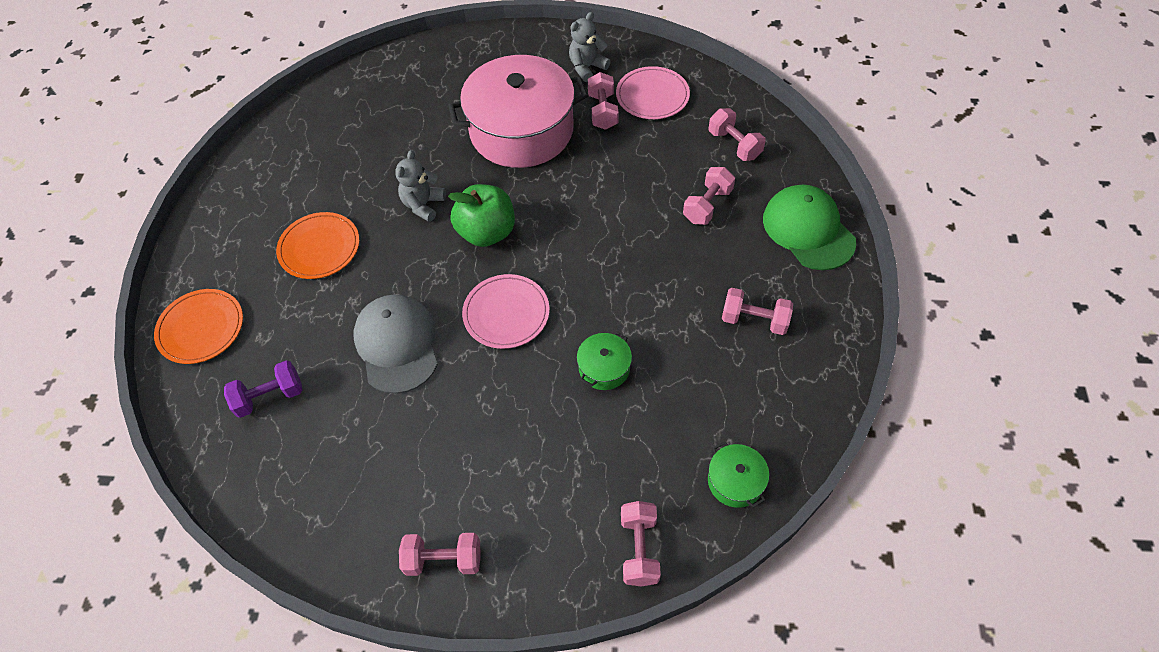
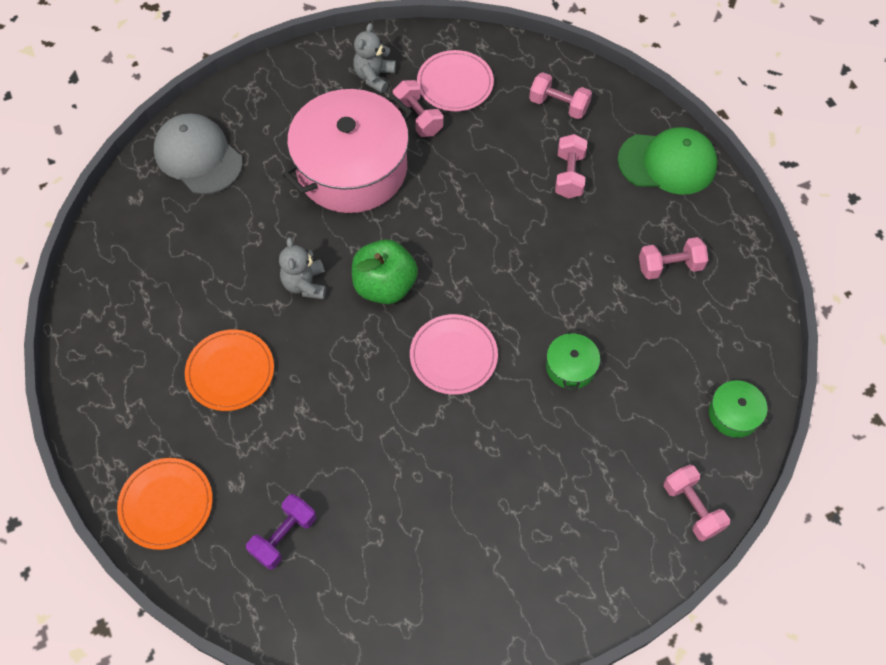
camera: 30 degrees left, 5 degrees up
(397, 344) = (372, 431): grey cap -> grey cap (198, 156)
(443, 560) = (540, 599): pink dumbbell -> none
(808, 230) = (667, 163): green cap -> green cap turned 150 degrees clockwise

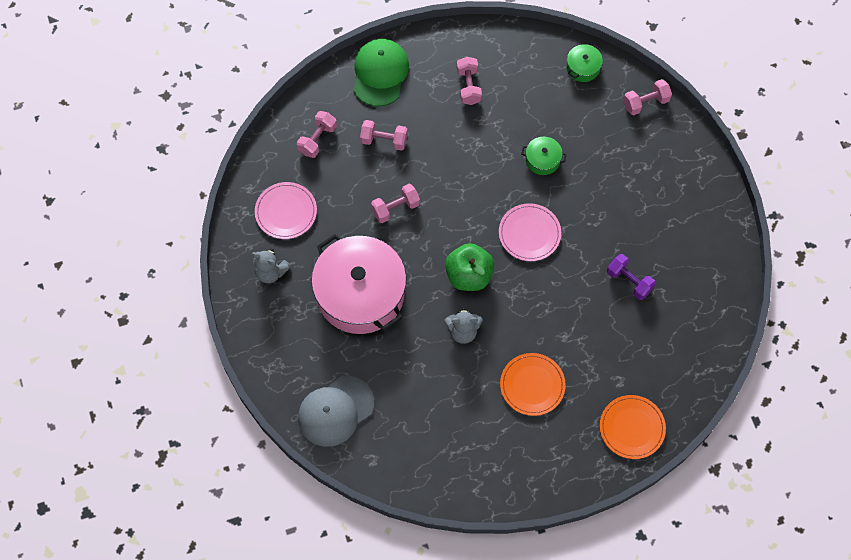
camera: 85 degrees left, 5 degrees up
(284, 536) = (657, 350): purple dumbbell -> purple dumbbell (629, 281)
(418, 118) = (317, 242): pink dumbbell -> pink dumbbell (395, 208)

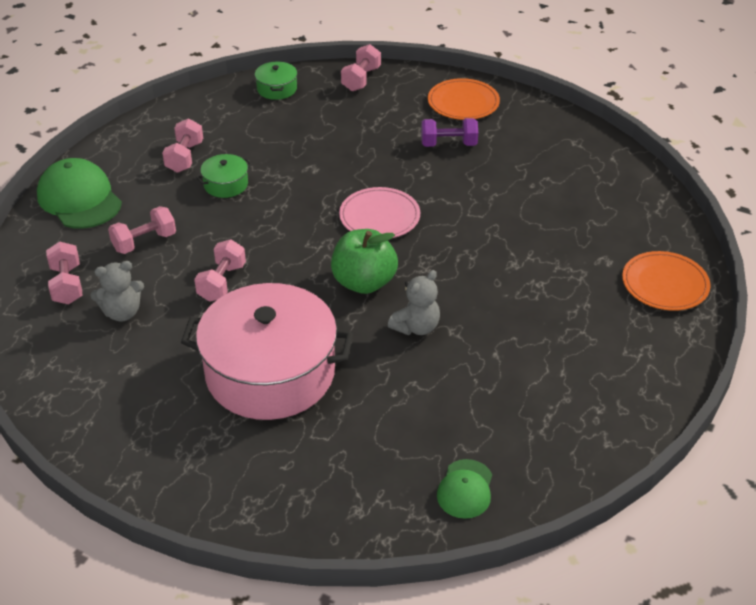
camera: 45 degrees left, 25 degrees down
(271, 272) = (142, 426): grey teddy bear -> grey teddy bear (122, 312)
(286, 212) = (99, 364): pink plate -> none
(335, 411) = (373, 494): grey cap -> none
(379, 449) = (465, 489): none -> green cap
(468, 86) = (185, 157): pink dumbbell -> pink dumbbell turned 60 degrees clockwise
(532, 385) = (537, 319): orange plate -> orange plate (463, 102)
(542, 160) = (322, 163): green pot -> green pot (226, 184)
(629, 281) = (511, 190): purple dumbbell -> purple dumbbell (448, 144)

